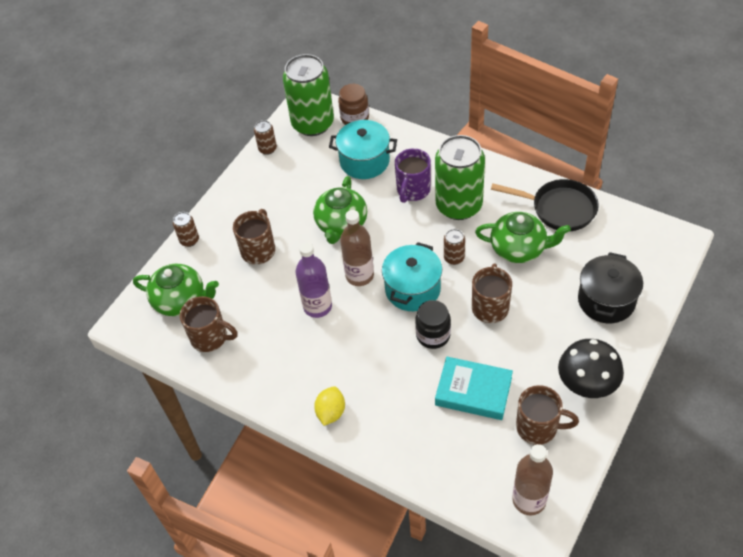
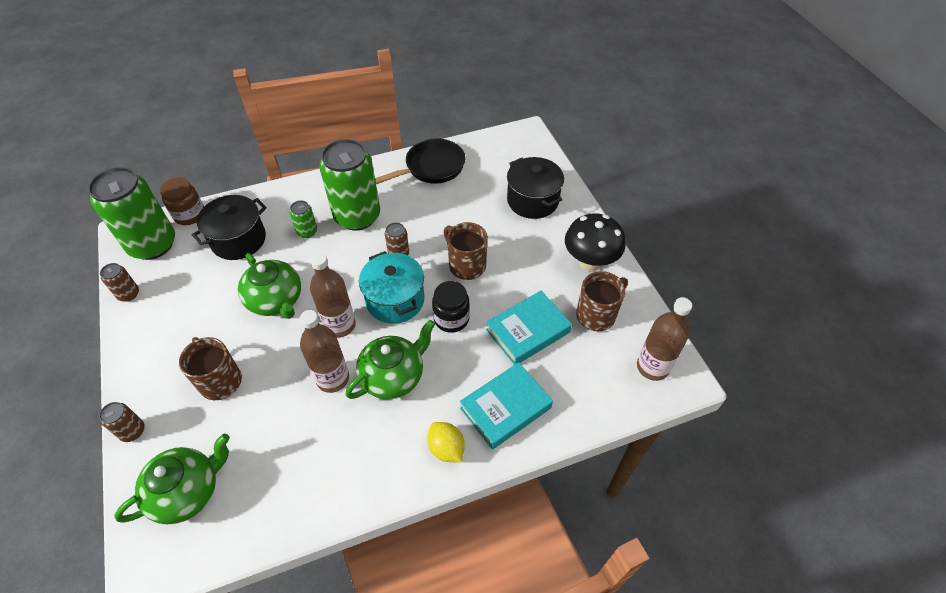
camera: 55 degrees left, 0 degrees up
(210, 337) = (260, 495): brown mug -> none
(317, 306) = (333, 379): purple bottle -> brown bottle
(364, 161) = (238, 240): turquoise pot -> black pot
(395, 425) = (505, 408): none -> turquoise book
(413, 190) = (307, 232): purple mug -> green can
(519, 248) = (437, 212): green teapot -> green teapot (393, 376)

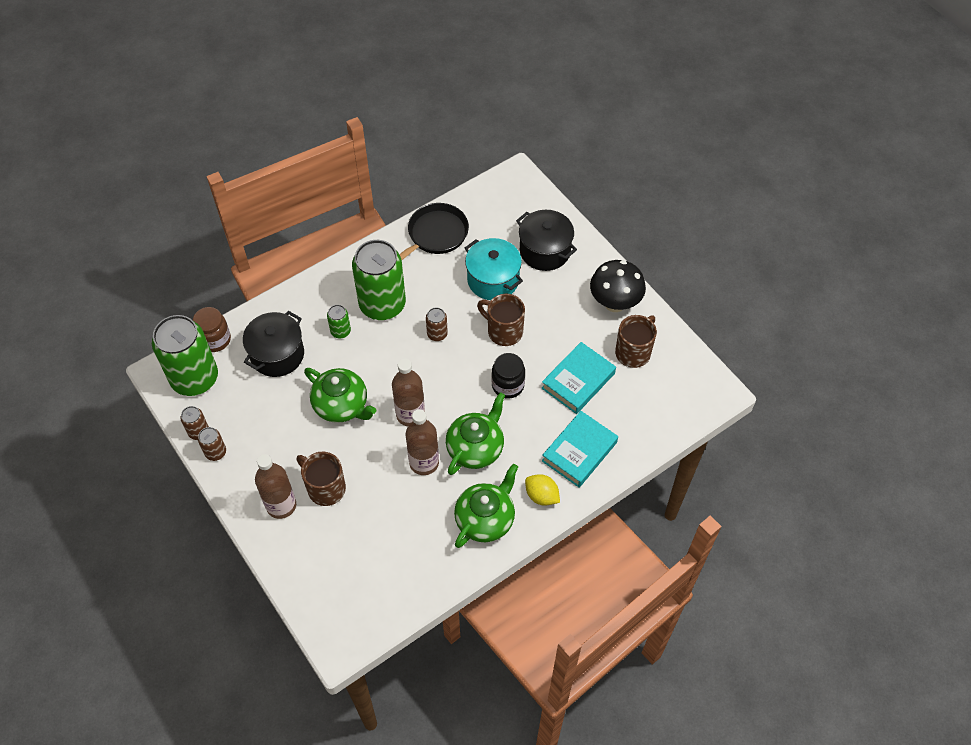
camera: 15 degrees left, 5 degrees up
(132, 431) = (270, 548): brown can -> brown can (215, 452)
(188, 491) = (343, 581): green teapot -> green teapot (485, 519)
(395, 300) = (451, 379): turquoise pot -> turquoise pot (493, 280)
(652, 367) = (691, 388): brown bottle -> brown bottle (281, 505)

